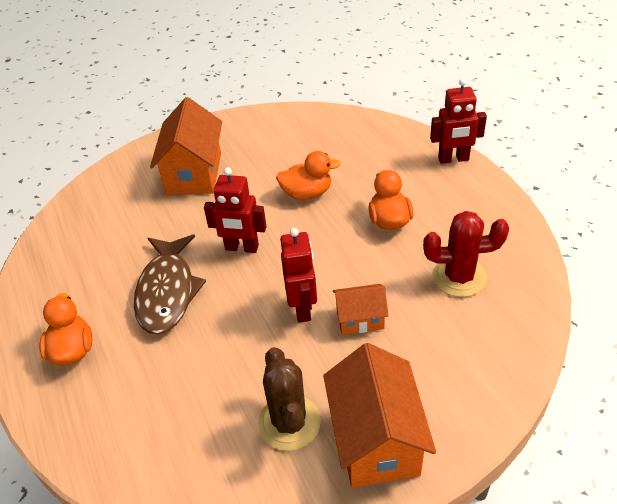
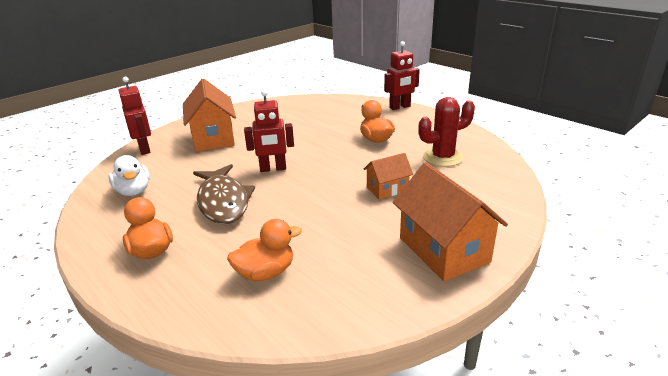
camera: 20 degrees left, 15 degrees down
(81, 249) = (133, 191): none -> white duck
(289, 422) = (369, 255): brown cactus -> none
(302, 308) = (340, 191): red robot -> red robot (145, 149)
(307, 193) = (307, 135): orange duck -> orange duck (266, 272)

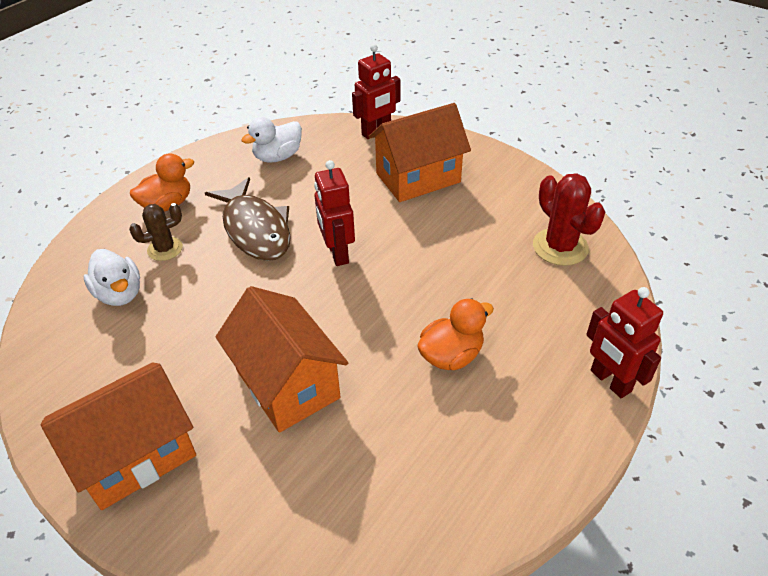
camera: 80 degrees right, 15 degrees up
(218, 249) = (165, 249): none -> brown cactus
(223, 202) = (255, 229): brown fish -> brown fish turned 90 degrees counterclockwise
(266, 272) = (120, 294): orange duck -> white duck
(387, 189) = (287, 384): orange house -> orange house, size x1.82
(443, 157) = (398, 456): red cactus -> red cactus (560, 247)

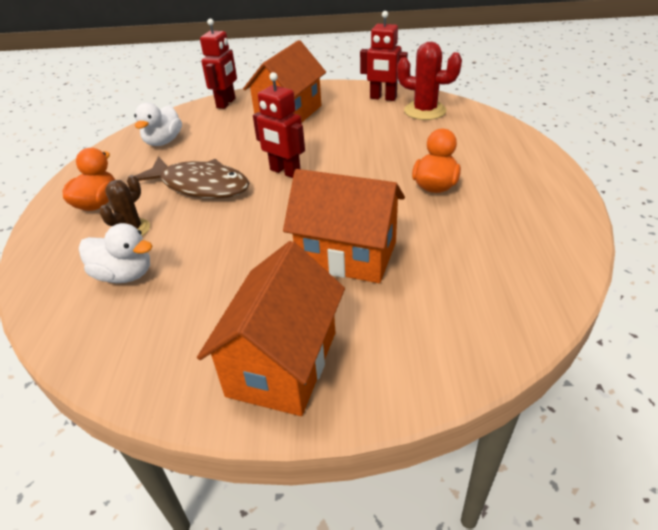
camera: 35 degrees left, 5 degrees down
(610, 381) = (537, 155): red robot -> red robot (383, 98)

